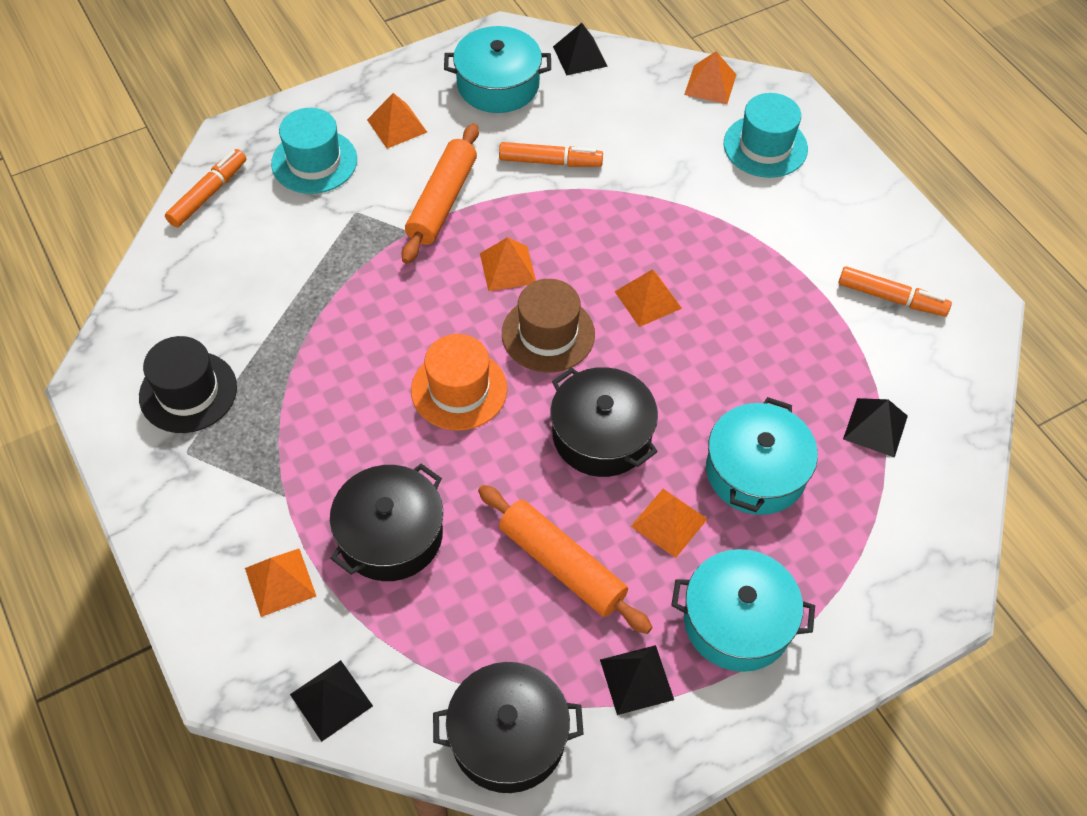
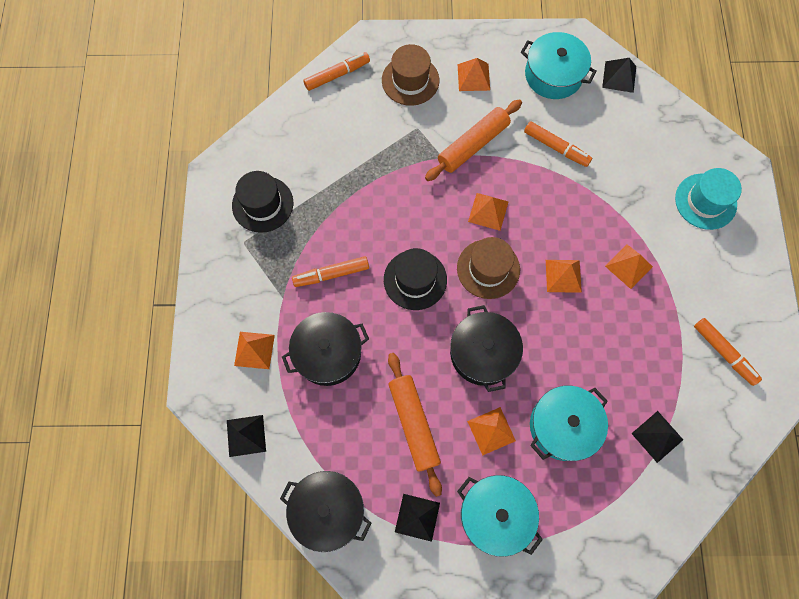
camera: 30 degrees right, 15 degrees up
(314, 161) = (410, 80): turquoise hat -> brown hat
(339, 434) = (331, 274): none -> orange marker
(459, 389) = (415, 280): orange hat -> black hat
(710, 84) = (695, 137): orange pyramid -> orange pyramid (628, 266)

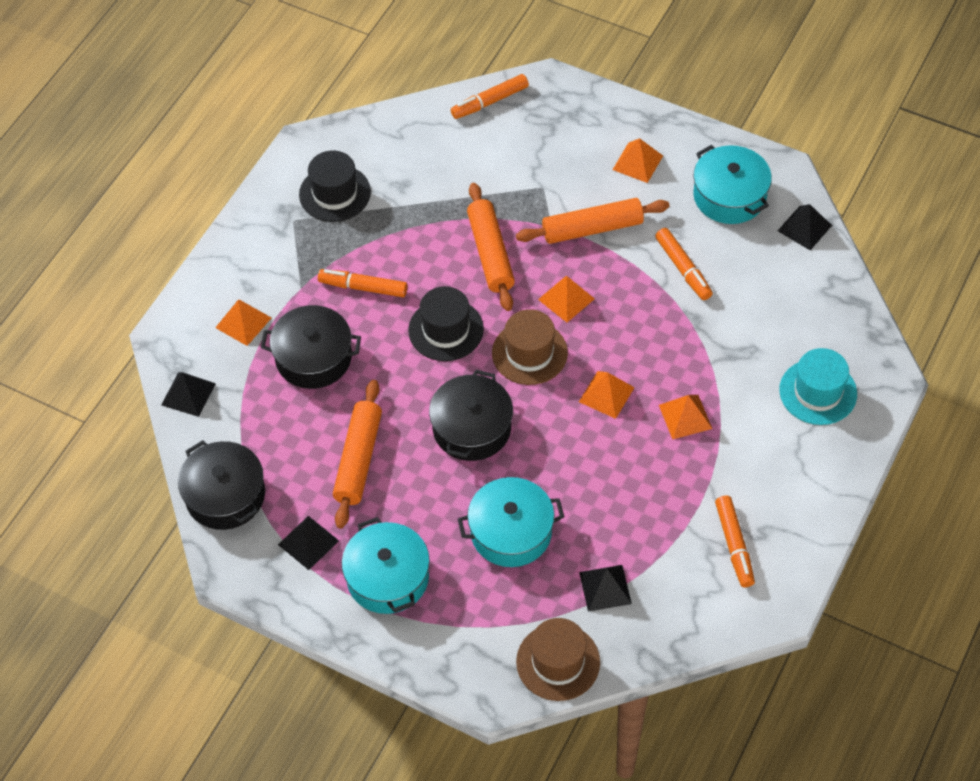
camera: 30 degrees right, 15 degrees down
(337, 75) = (490, 102): orange marker -> orange marker turned 150 degrees clockwise
(410, 80) = (565, 138): brown hat -> brown hat (558, 662)
(411, 200) = (490, 253): none -> orange rolling pin
(491, 431) = (433, 502): orange pyramid -> none

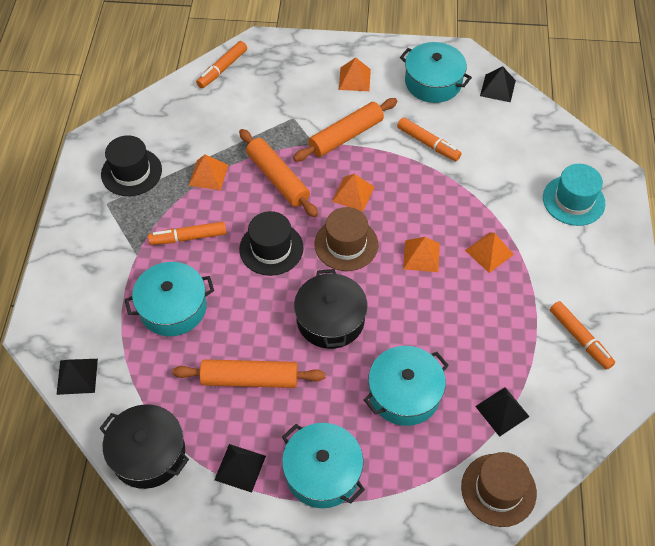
camera: 25 degrees left, 0 degrees up
(243, 322) = (100, 299): orange pyramid -> orange pyramid (208, 175)
(313, 357) = (173, 307): black pot -> turquoise pot
(358, 459) = (250, 379): orange rolling pin -> orange rolling pin turned 75 degrees counterclockwise

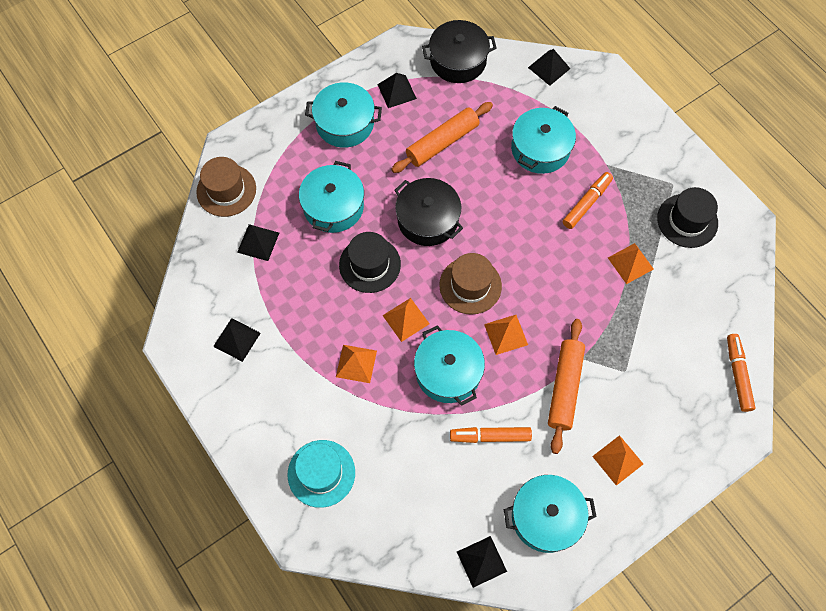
camera: 140 degrees right, 10 degrees up
(271, 248) = (520, 240): black hat -> black hat (370, 264)
(277, 178) = (576, 301): orange rolling pin -> none
(421, 199) = (448, 372): none -> turquoise pot
(580, 338) = (236, 339): orange marker -> black pyramid

